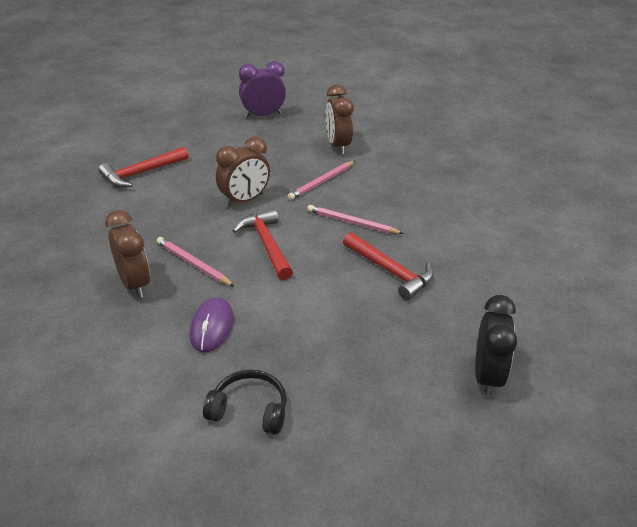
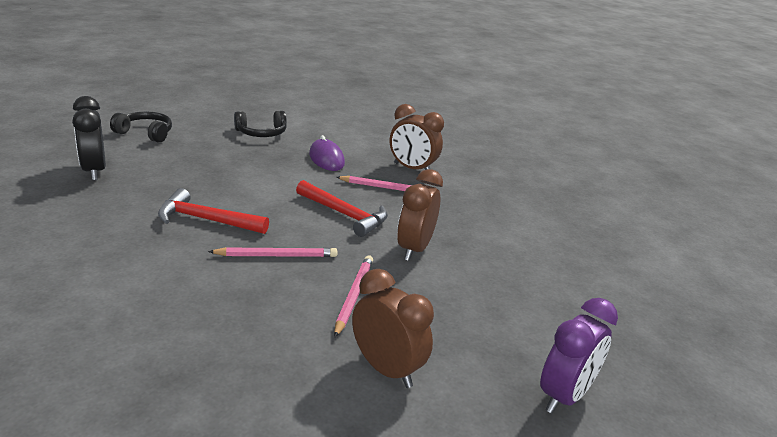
camera: 145 degrees right, 10 degrees down
(141, 173) = (552, 248): red hammer -> none
(412, 454) = (145, 133): none -> black headphones

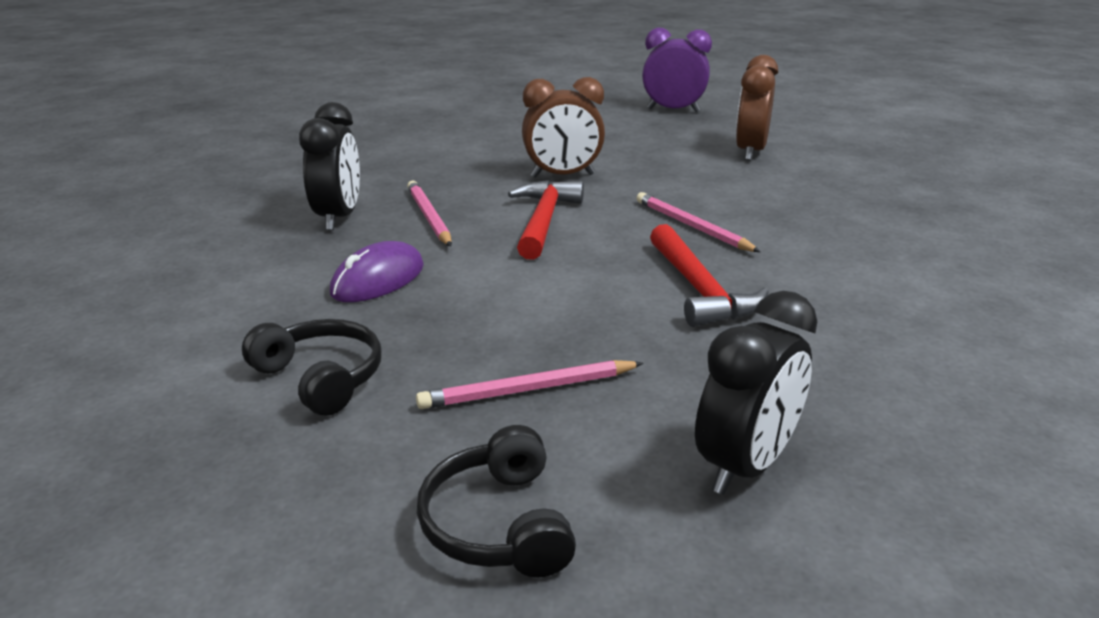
camera: 115 degrees left, 0 degrees up
(354, 296) = (689, 180): pink pencil -> pink pencil (528, 389)
(412, 169) = (339, 217): brown clock -> black clock

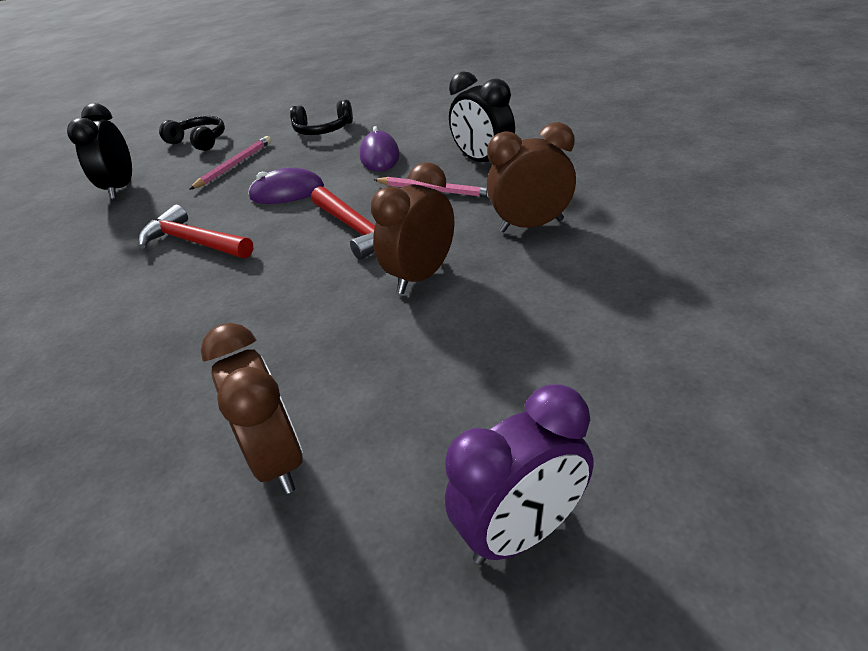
camera: 140 degrees right, 10 degrees up
(443, 166) = (531, 225): none -> brown clock
(537, 293) = (287, 192): none -> purple mouse
(692, 226) = (242, 287): pink pencil -> none

